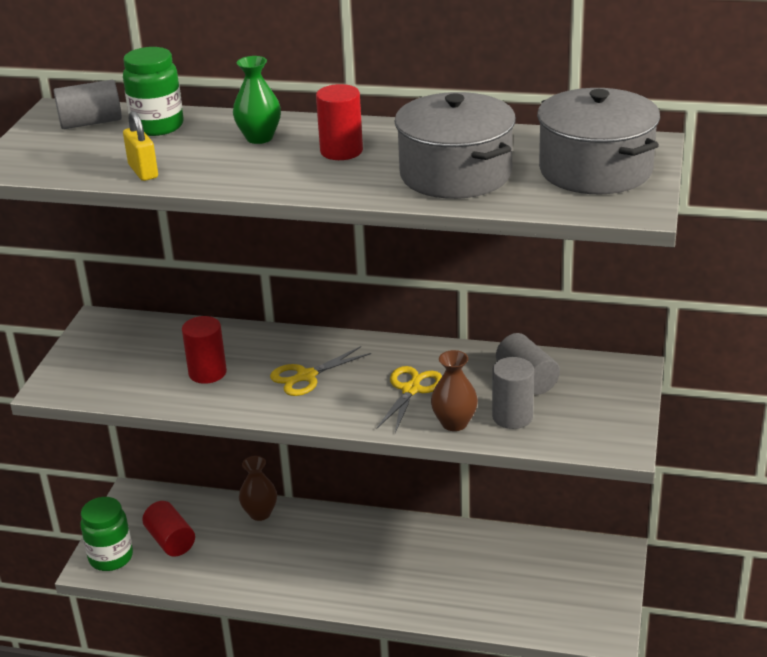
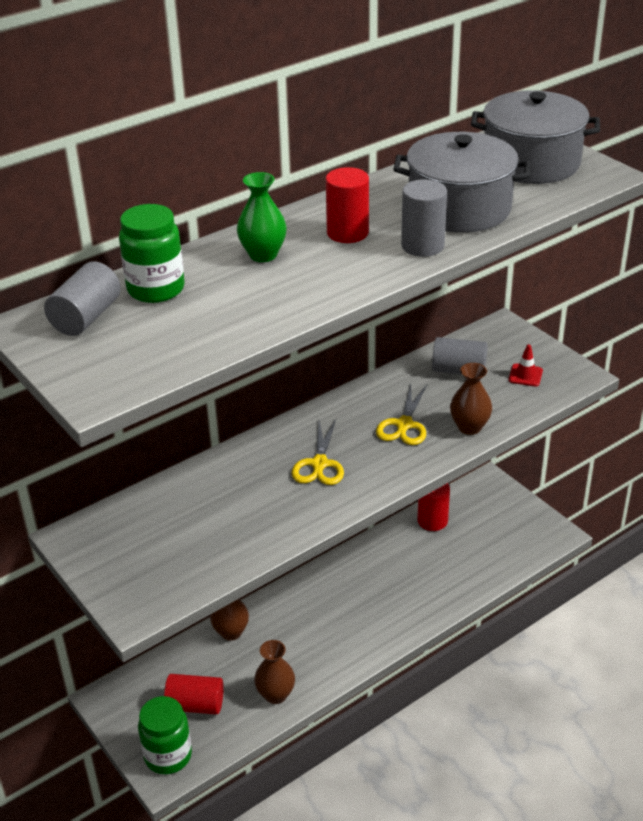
camera: 50 degrees left, 5 degrees up
(143, 171) = (234, 328): yellow padlock -> none
(207, 373) = (242, 512): red cylinder -> red cylinder (432, 520)
(223, 575) = (275, 695): none -> brown vase
(411, 390) = (404, 425): yellow scissors -> yellow scissors turned 135 degrees counterclockwise
(512, 417) = (494, 399): grey cylinder -> grey cylinder (422, 246)
(574, 416) = (525, 375): none -> red traffic cone

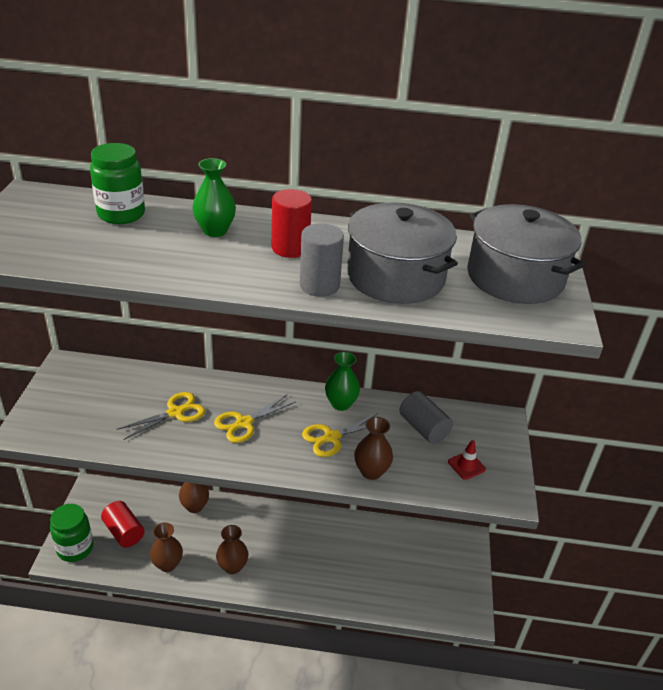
camera: 40 degrees right, 0 degrees up
(86, 317) = (59, 207): grey cylinder -> none
(248, 498) = (175, 413): none -> yellow scissors
(334, 649) = (232, 566): none -> brown vase
(371, 396) = (341, 404): none -> green vase
(432, 520) = (396, 536): red cylinder -> none

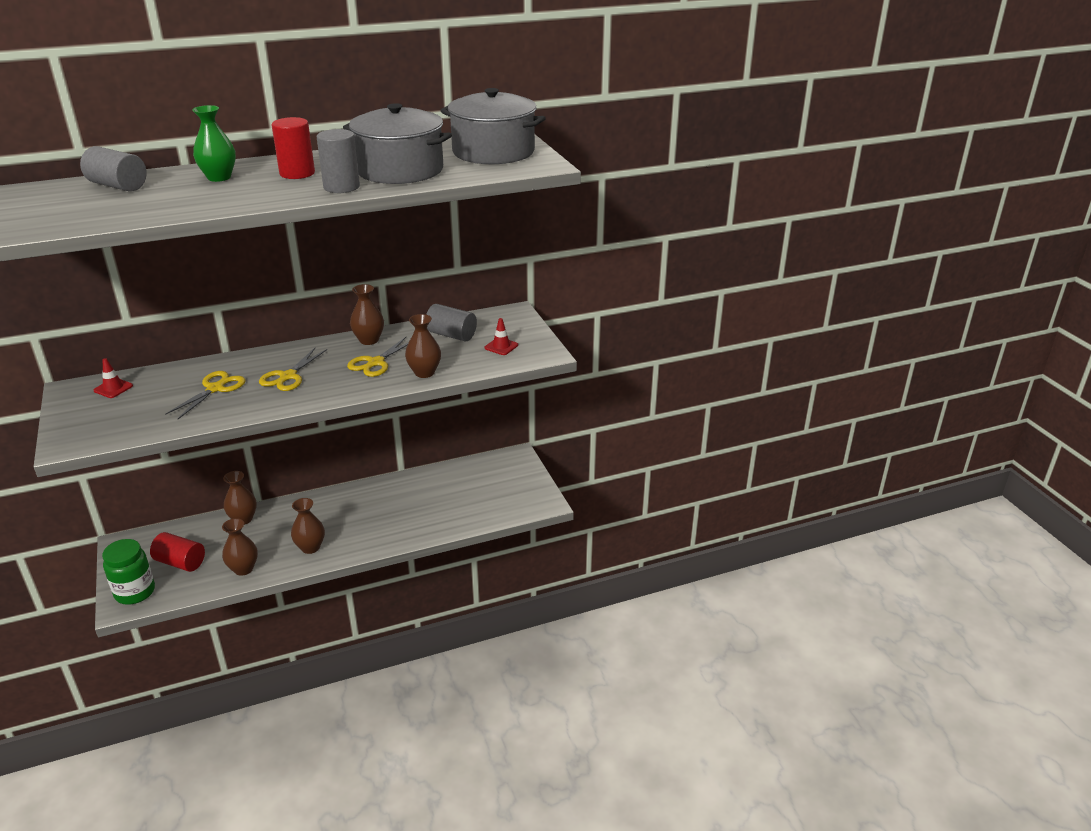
camera: 25 degrees left, 5 degrees down
(97, 377) = (113, 388): none -> red traffic cone
(121, 214) = (118, 186): green jar -> grey cylinder
(341, 404) = (369, 340): green vase -> brown vase

